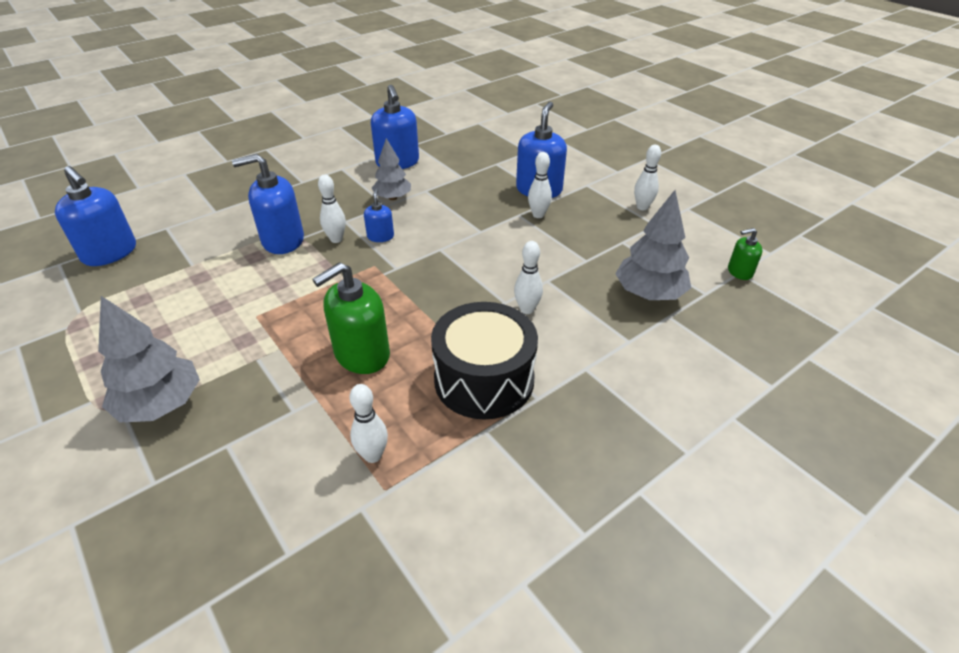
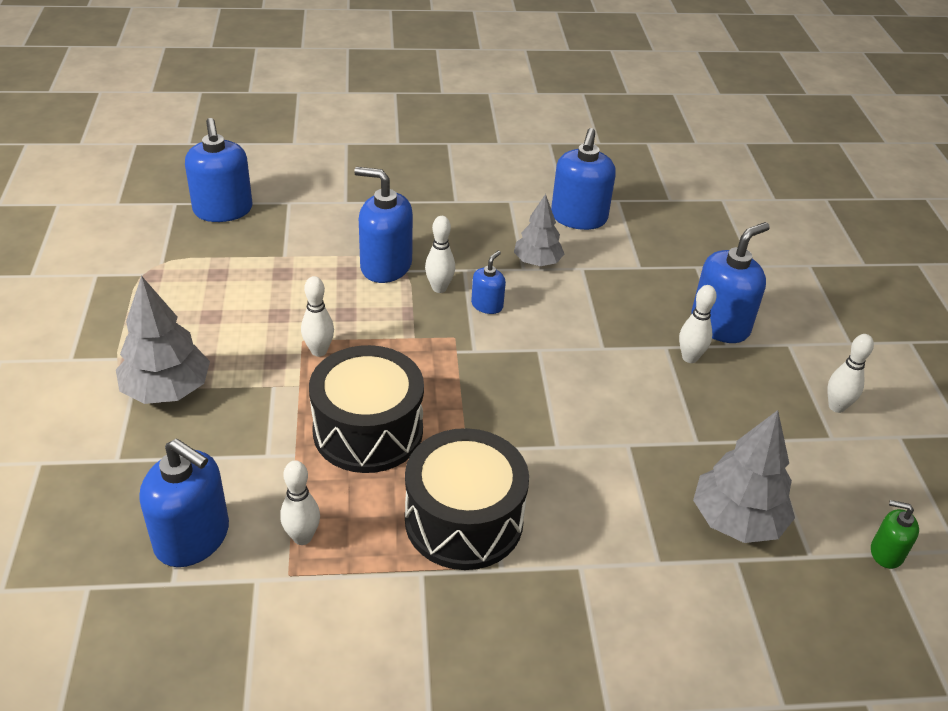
camera: 30 degrees right, 0 degrees up
(277, 507) = (192, 538): none -> blue soap dispenser
(362, 354) = (368, 430): green soap dispenser -> black drum
(527, 309) = (574, 467): white bowling pin -> white bowling pin (319, 351)

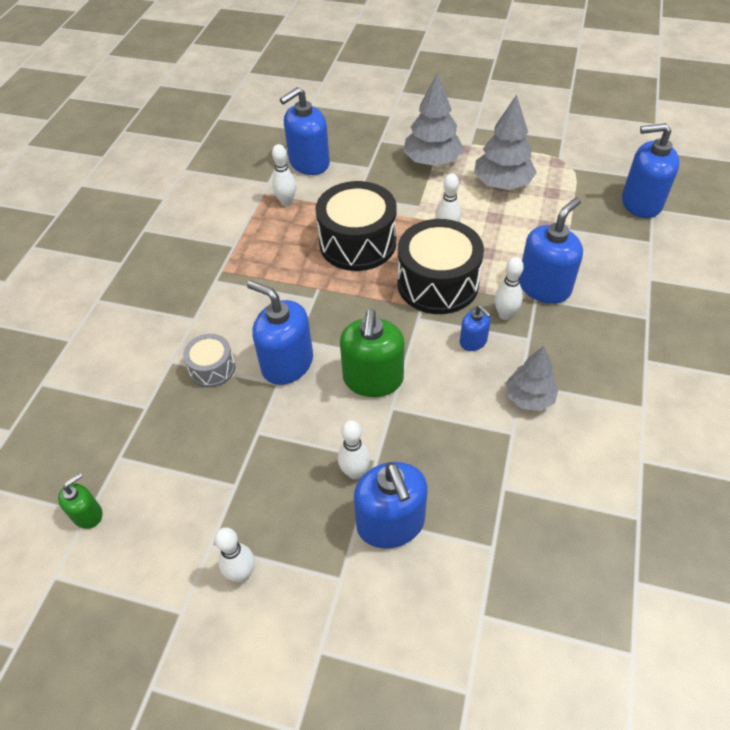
camera: 115 degrees right, 10 degrees up
(464, 520) = (260, 272): black drum -> black drum (437, 283)
(577, 368) = (373, 379): none -> green soap dispenser
(578, 217) = (604, 462): blue soap dispenser -> blue soap dispenser (287, 363)
(644, 513) = (212, 368): none -> grey drum
(737, 520) = (174, 424): grey tree -> grey tree (502, 184)

